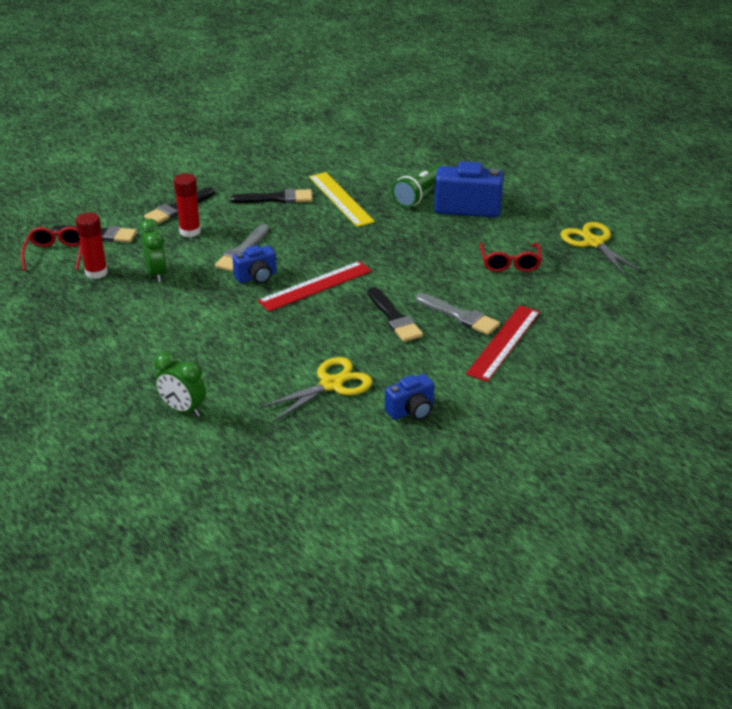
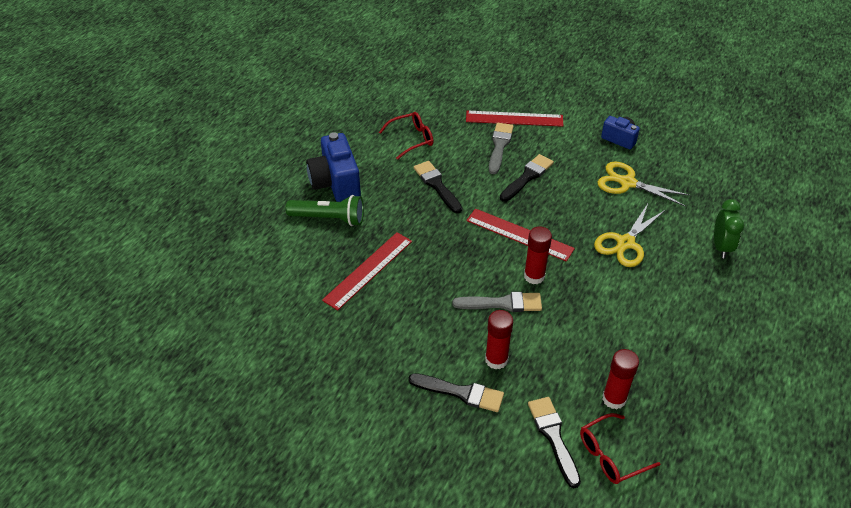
camera: 115 degrees left, 10 degrees up
(157, 274) = (580, 349): green clock -> none
(257, 277) = (534, 276): blue camera -> red glue stick
(277, 198) = (394, 318): black brush -> black brush (437, 185)
(340, 199) = (368, 270): yellow ruler -> red ruler
(593, 243) = (354, 105): yellow scissors -> yellow scissors (625, 243)

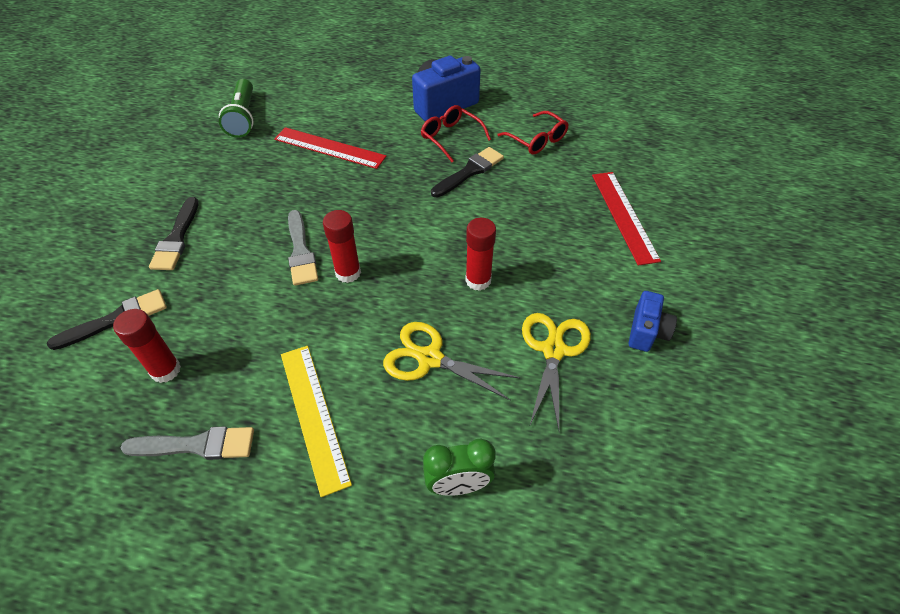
camera: 75 degrees right, 5 degrees up
(329, 218) = (392, 110): green flashlight -> green flashlight (243, 117)
(496, 360) = (220, 258): red glue stick -> red glue stick (478, 280)
(499, 146) = (563, 210): grey brush -> grey brush (197, 445)
(519, 234) = (413, 250): red ruler -> none
(527, 177) = (517, 243): black brush -> none
(611, 455) = (86, 374): red glasses -> red glasses (450, 137)
(665, 310) = (314, 415): none -> yellow ruler

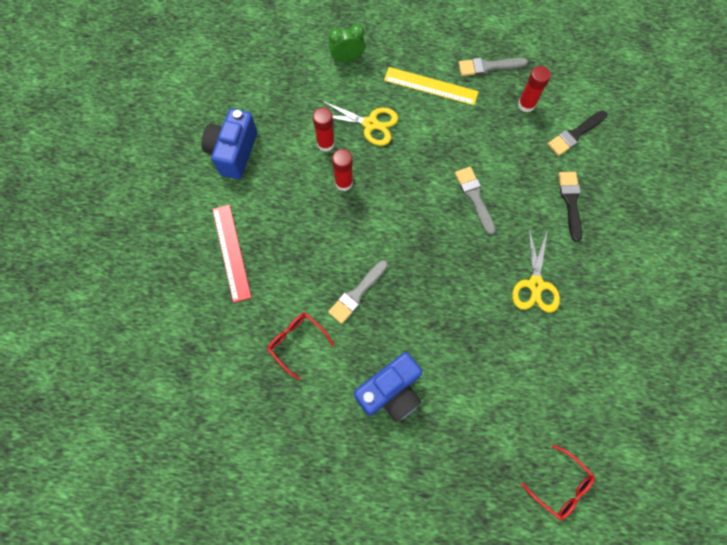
camera: 175 degrees right, 20 degrees up
(243, 117) = (582, 352): green flashlight -> none
(314, 415) = (430, 86): yellow ruler -> yellow ruler turned 45 degrees counterclockwise
(329, 148) = (486, 314): red ruler -> none
(348, 273) = (435, 182): red glue stick -> red glue stick (325, 144)
(450, 137) = (378, 339): red glasses -> red glasses (561, 486)
(469, 171) = (357, 293): black brush -> grey brush
(553, 350) = (294, 135): yellow scissors -> yellow scissors (535, 285)
(647, 332) = (233, 152): blue camera -> blue camera, size x1.73

